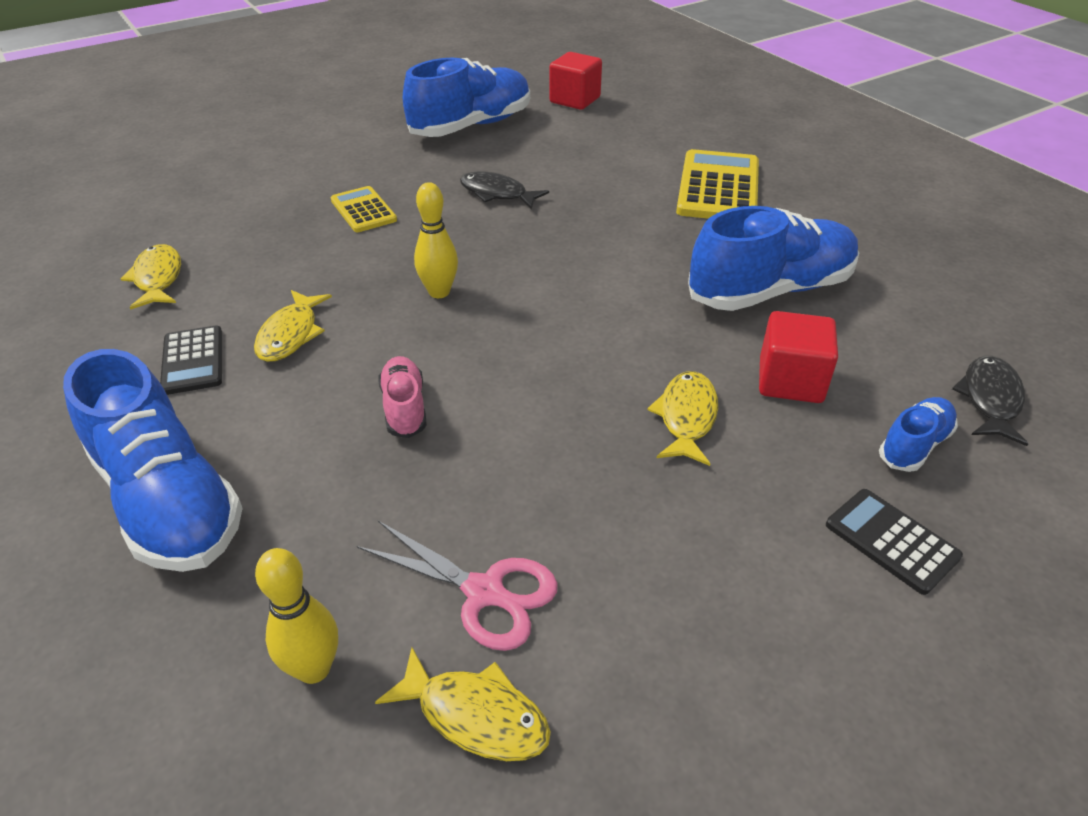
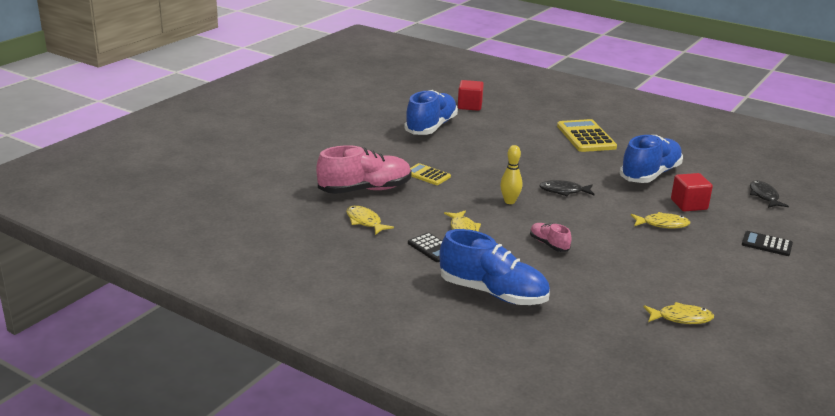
camera: 25 degrees left, 15 degrees down
(235, 218) = (365, 190): none -> pink shoe
(314, 669) = (614, 321): yellow bowling pin -> none
(484, 592) = (647, 289): pink scissors -> none
(497, 194) = (485, 156): black fish -> black fish (564, 191)
(686, 417) = (662, 224): yellow fish -> yellow fish turned 105 degrees clockwise
(914, 445) = (750, 215): blue shoe -> none

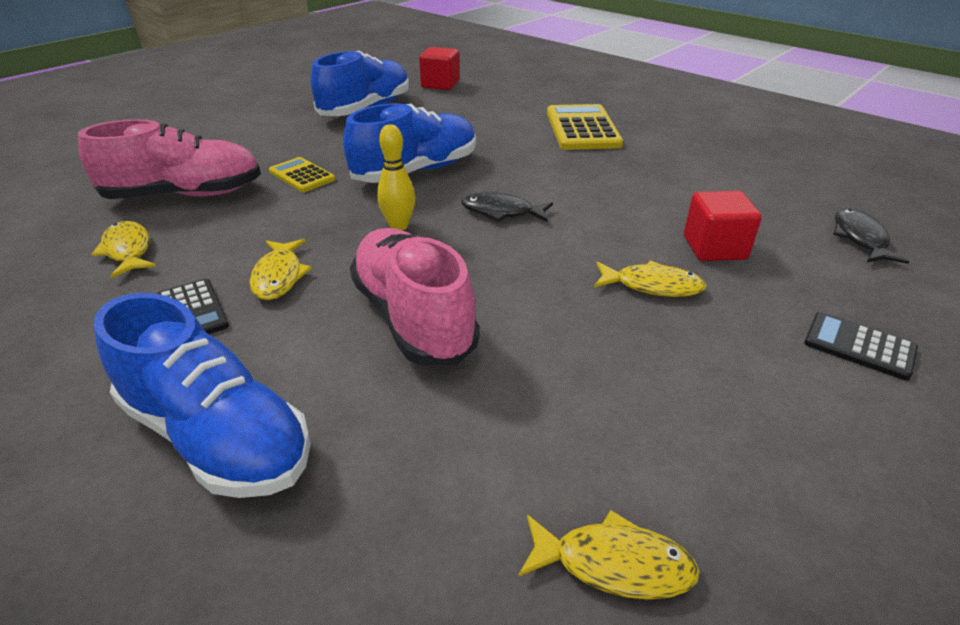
camera: 10 degrees right, 10 degrees up
(549, 244) = (413, 317): pink shoe -> pink shoe, size x2.06
(650, 174) = (661, 190): blue shoe -> blue shoe (416, 171)

